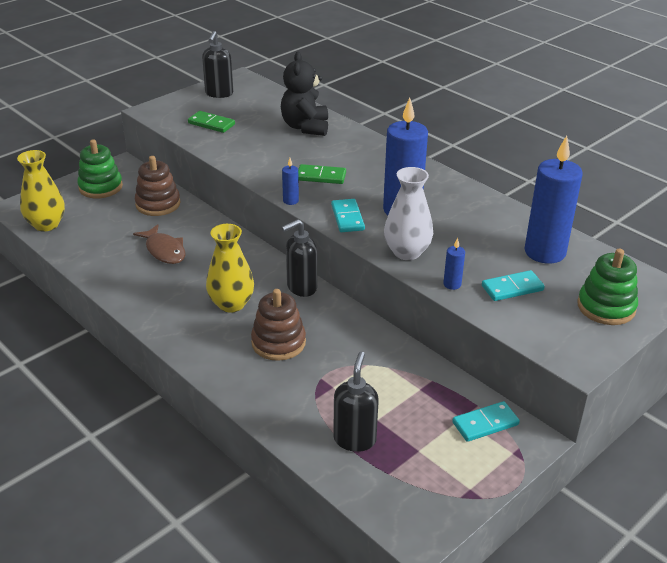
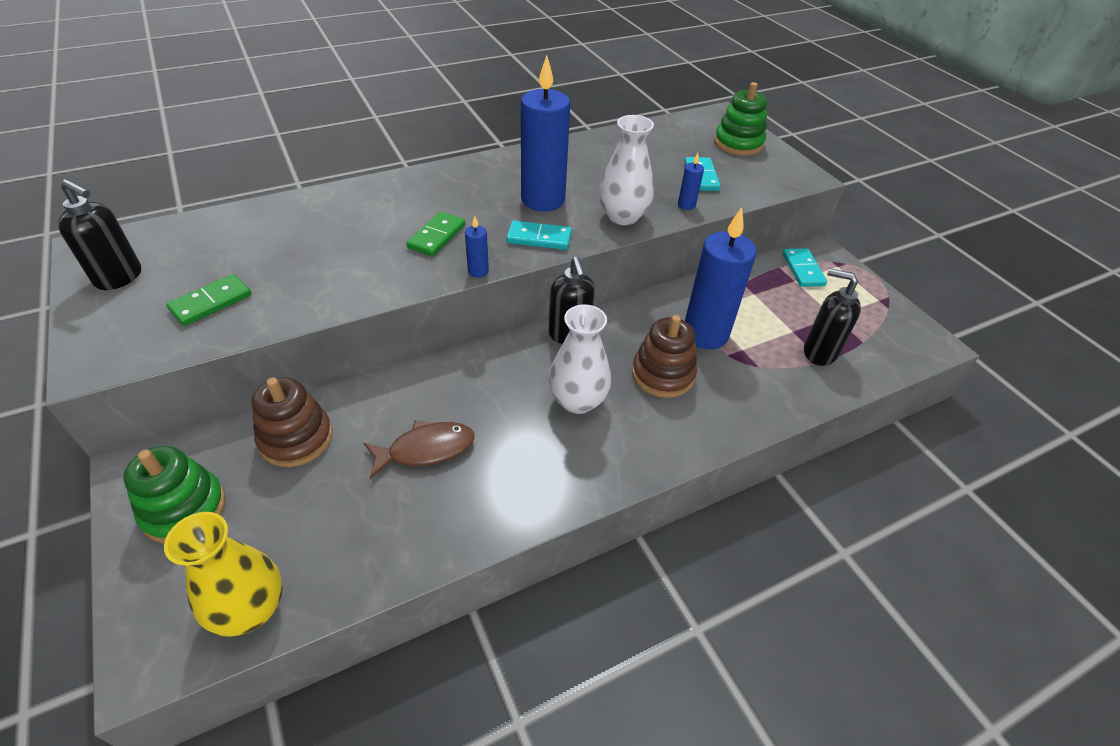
camera: 75 degrees left, 10 degrees up
(231, 304) = (577, 400): yellow vase -> white vase
(305, 127) = (303, 221): black teddy bear -> none
(545, 252) = (651, 146): blue candle -> blue candle (705, 334)

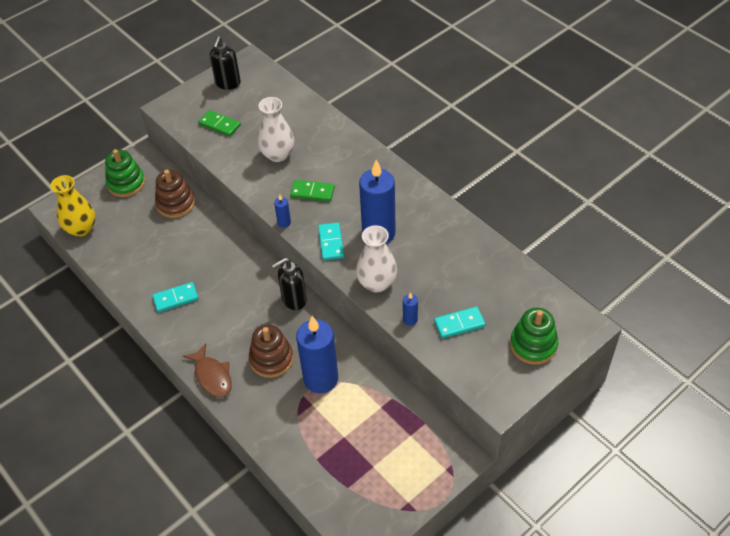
camera: 80 degrees right, 5 degrees up
(426, 449) = (181, 258): brown fish -> brown fish (212, 376)
(577, 400) = (235, 318): white vase -> white vase (278, 154)
(803, 269) = (428, 441): turquoise domino -> turquoise domino (175, 298)
(819, 352) = (325, 455): black soap dispenser -> none

